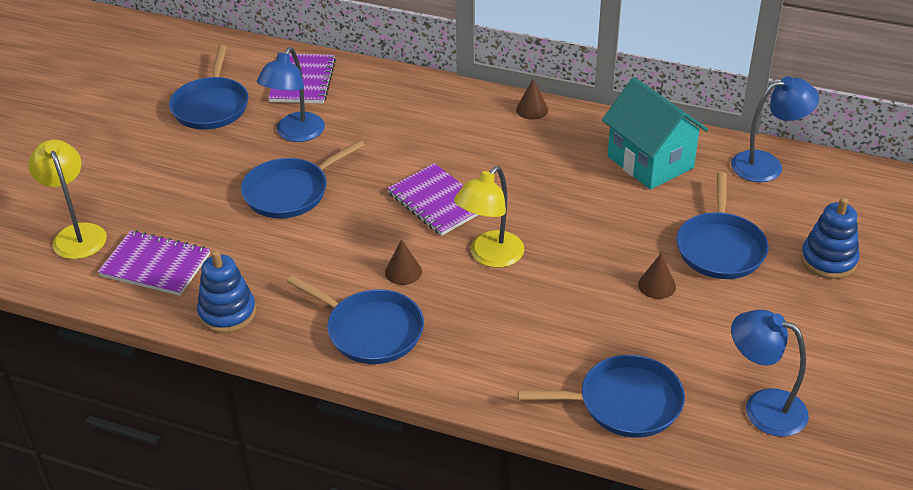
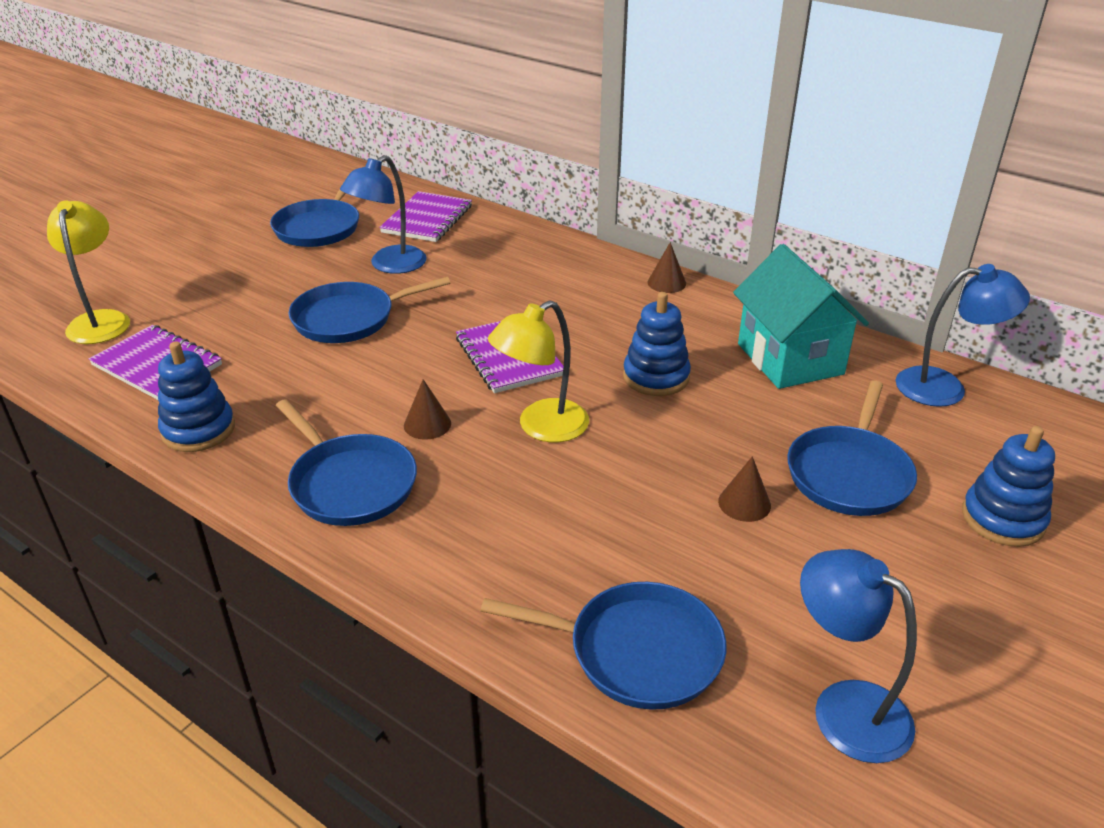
camera: 15 degrees right, 5 degrees down
(557, 197) = (656, 377): none -> blue stacking toy

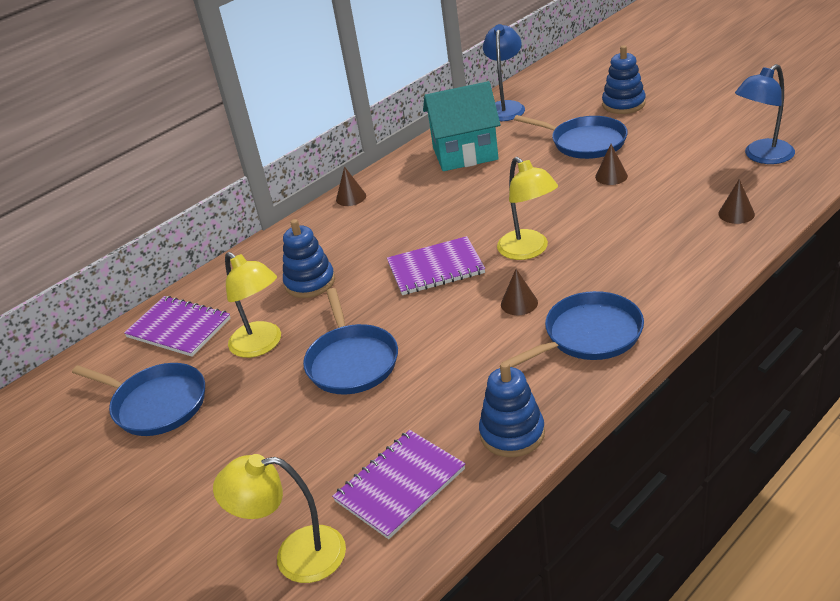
camera: 75 degrees left, 0 degrees up
(389, 265) = (262, 345): blue lamp -> yellow lamp
(636, 651) = (736, 214): blue pan -> brown cone
(656, 377) = (475, 204): blue stacking toy -> blue stacking toy (310, 282)

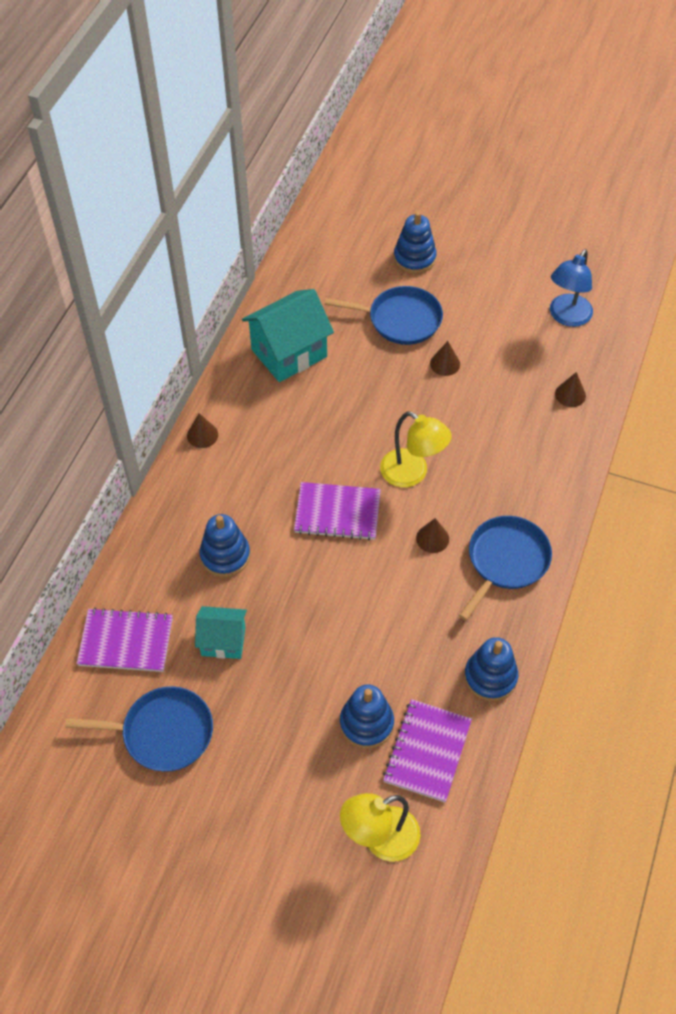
camera: 30 degrees left, 20 degrees up
(262, 345) = (223, 641): yellow lamp -> turquoise house
(351, 361) = (318, 638): blue pan -> none
(352, 443) = (366, 723): none -> blue stacking toy
(435, 268) = (337, 512): purple notebook -> purple notebook turned 45 degrees clockwise
(505, 107) = (297, 277): blue lamp -> none

